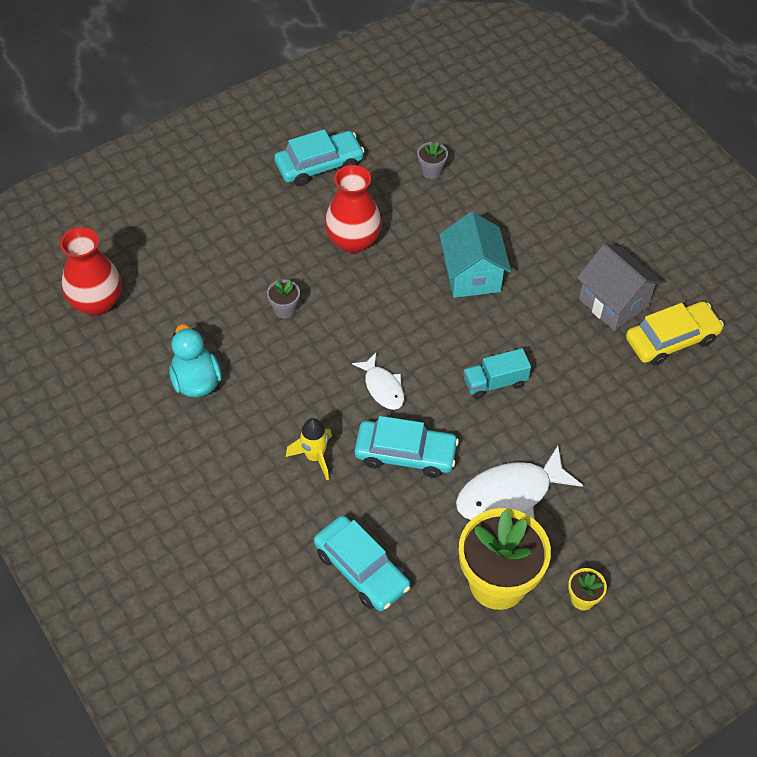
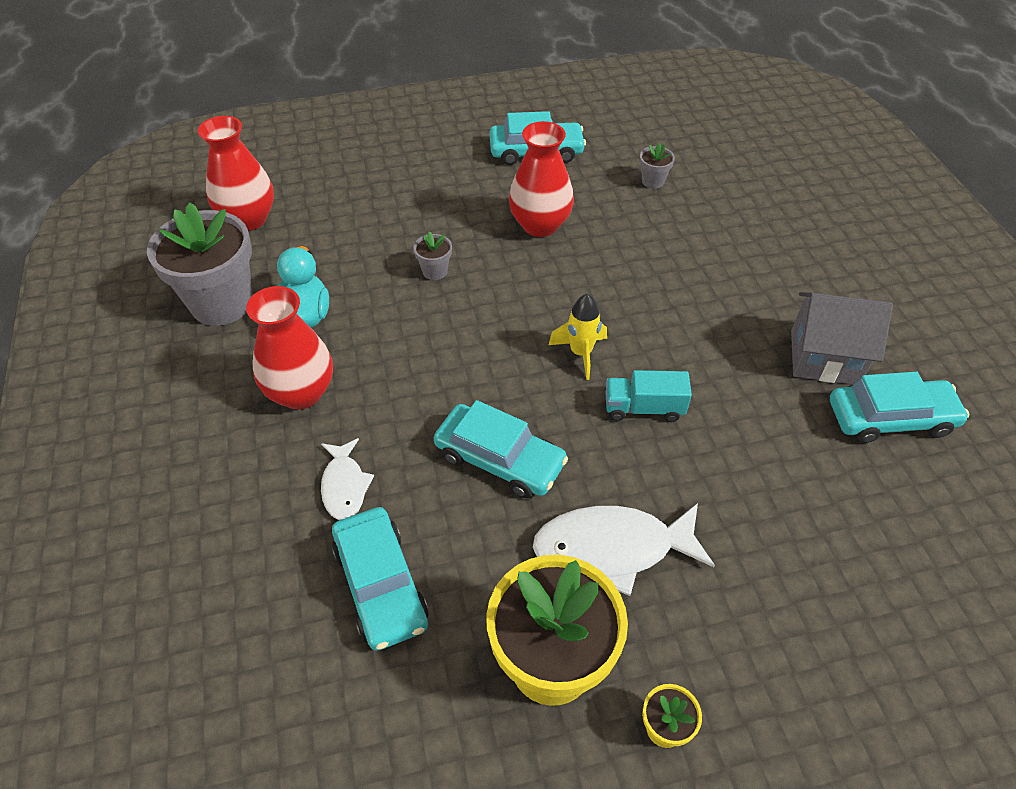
camera: 20 degrees right, 5 degrees down
(120, 388) = (222, 303): none -> grey flower pot
(229, 446) = (301, 393): none -> red vase
(314, 457) = (391, 431): yellow rocket -> yellow rocket (580, 353)
(382, 387) = (506, 377): white fish -> white fish (344, 486)
(472, 275) = (659, 288): turquoise house -> none
(613, 302) = (824, 357): grey house -> grey house turned 60 degrees counterclockwise
(671, 339) = (890, 418): yellow car -> turquoise car

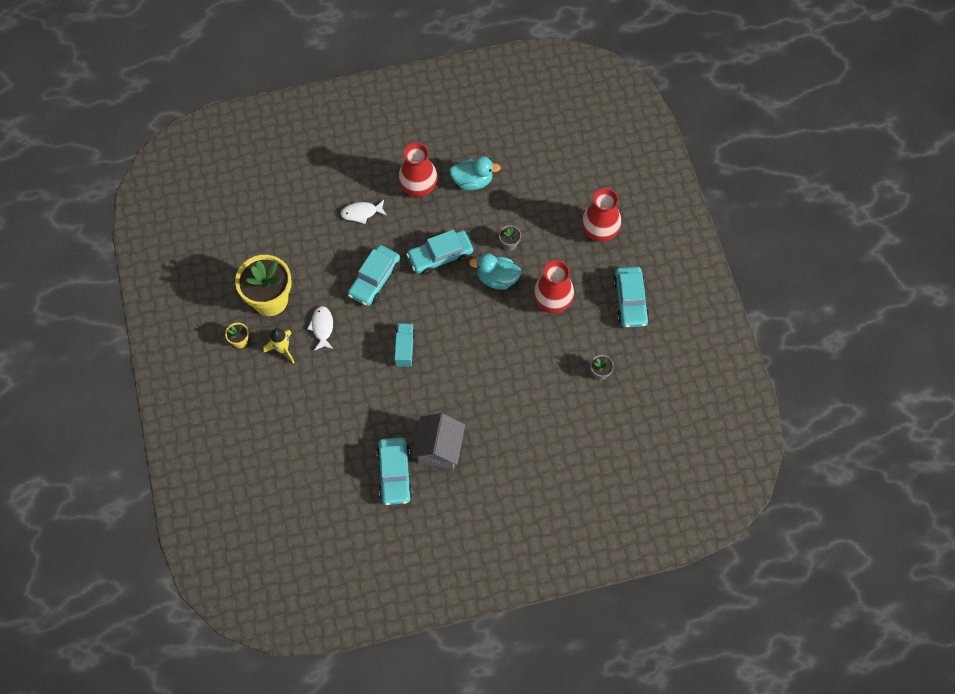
camera: 90 degrees right, 15 degrees up
(222, 303) = (482, 140): grey flower pot -> none
(248, 219) = (554, 141): red vase -> red vase (599, 231)
(380, 585) = (309, 232): turquoise car -> turquoise car (440, 256)
(499, 286) = (497, 279): none -> turquoise duck
(580, 353) = (444, 320): yellow rocket -> yellow rocket (282, 349)
(612, 549) = (322, 327): white fish -> white fish, size x0.58

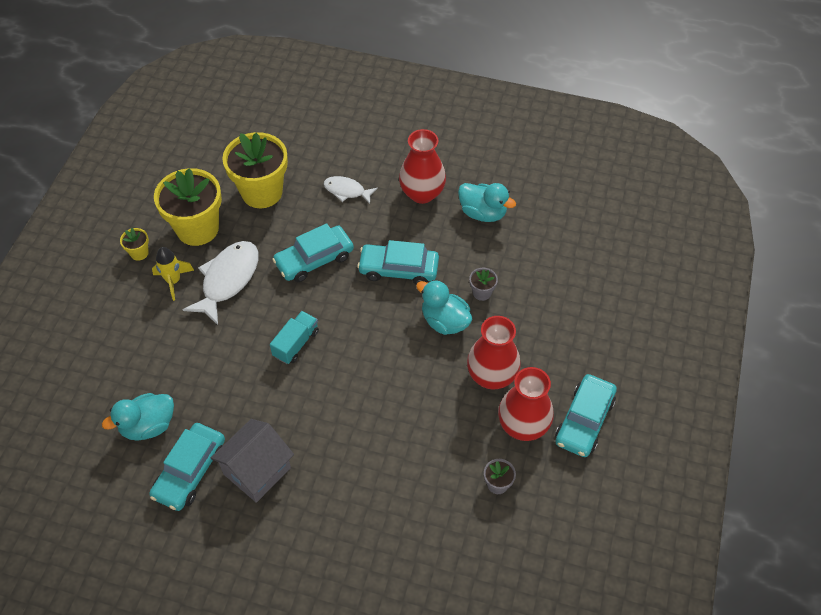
camera: 30 degrees right, 10 degrees down
(298, 246) = (262, 192): none -> yellow flower pot
(322, 327) = (228, 280): white fish -> white fish, size x1.73
(343, 460) = (148, 426): none -> turquoise duck
(599, 231) = (593, 328): red vase -> red vase (523, 426)

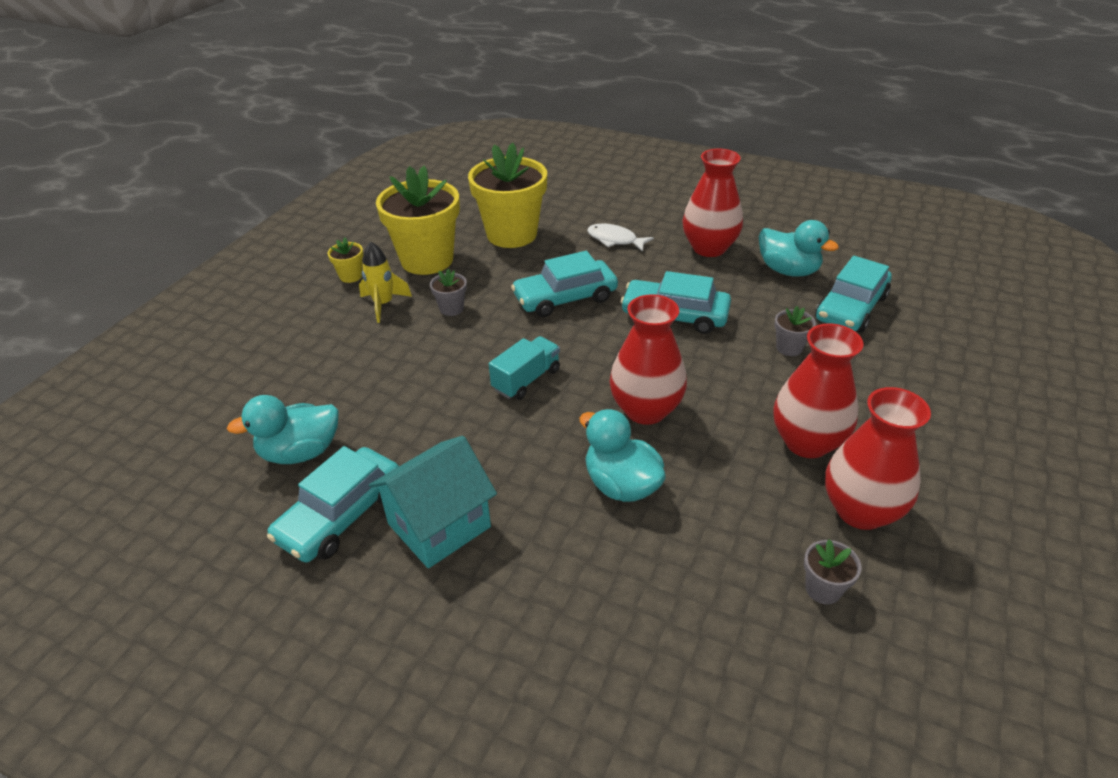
camera: 10 degrees right, 15 degrees down
(228, 280) = (451, 309): white fish -> grey flower pot
(257, 471) = (439, 525): grey house -> turquoise house
(383, 361) = (645, 410): none -> red vase
(444, 321) = (736, 374): turquoise duck -> turquoise duck (621, 485)
(584, 420) = (961, 514): turquoise car -> turquoise car (851, 308)

